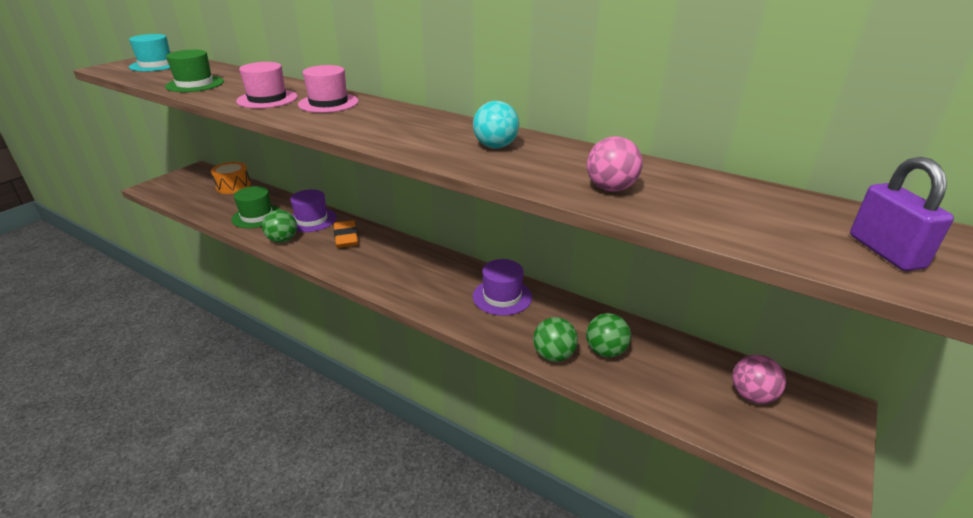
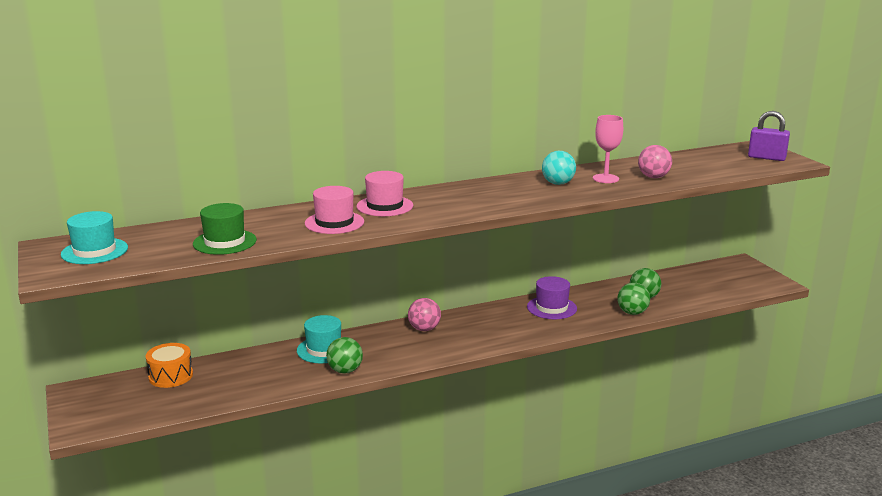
camera: 55 degrees left, 10 degrees down
(257, 216) = (272, 375): green hat -> none
(312, 220) = (324, 349): purple hat -> turquoise hat
(346, 238) = (383, 341): orange eraser -> none
(554, 164) = (605, 178): none -> pink goblet
(752, 395) = (716, 276): pink ball -> pink ball (424, 329)

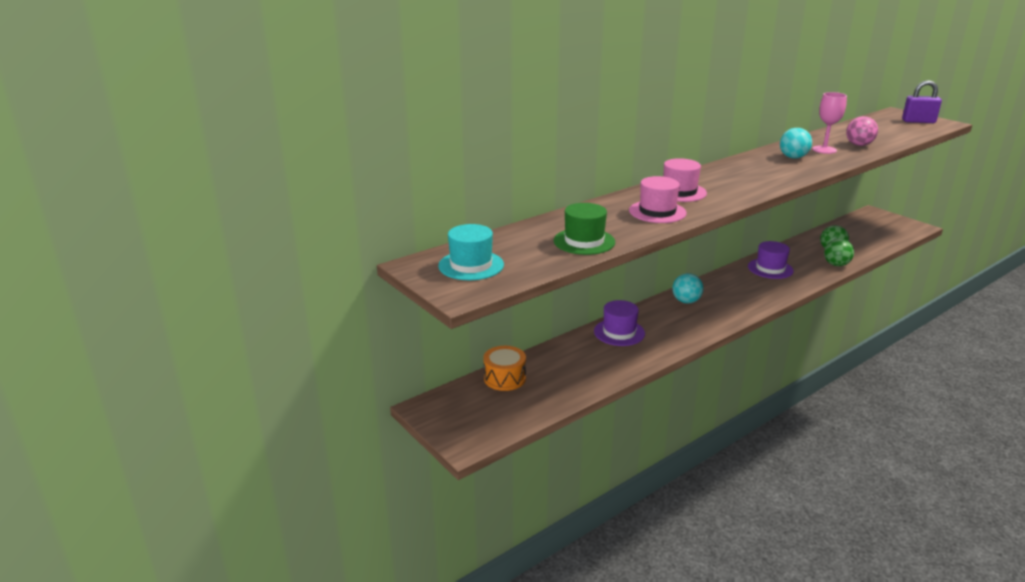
camera: 15 degrees left, 5 degrees up
(324, 349) = (619, 332): turquoise hat -> purple hat
(345, 370) = (656, 349): green ball -> none
(424, 329) = (686, 301): pink ball -> turquoise ball

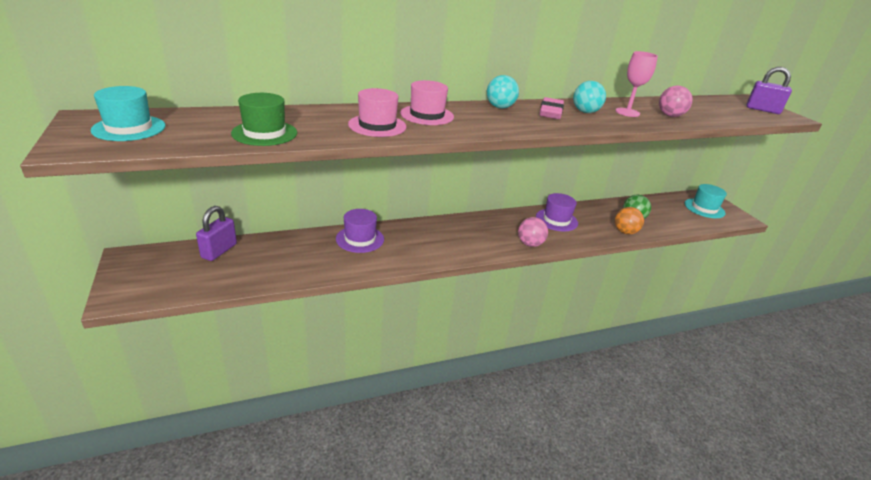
camera: 15 degrees right, 5 degrees up
(504, 378) = (219, 251): orange drum -> purple padlock
(686, 301) = (448, 228): turquoise ball -> turquoise ball (500, 107)
(768, 165) = (550, 112): none -> pink eraser
(769, 297) = (530, 244): none -> pink ball
(836, 264) = (625, 232): green ball -> orange ball
(881, 225) = (704, 208): none -> turquoise hat

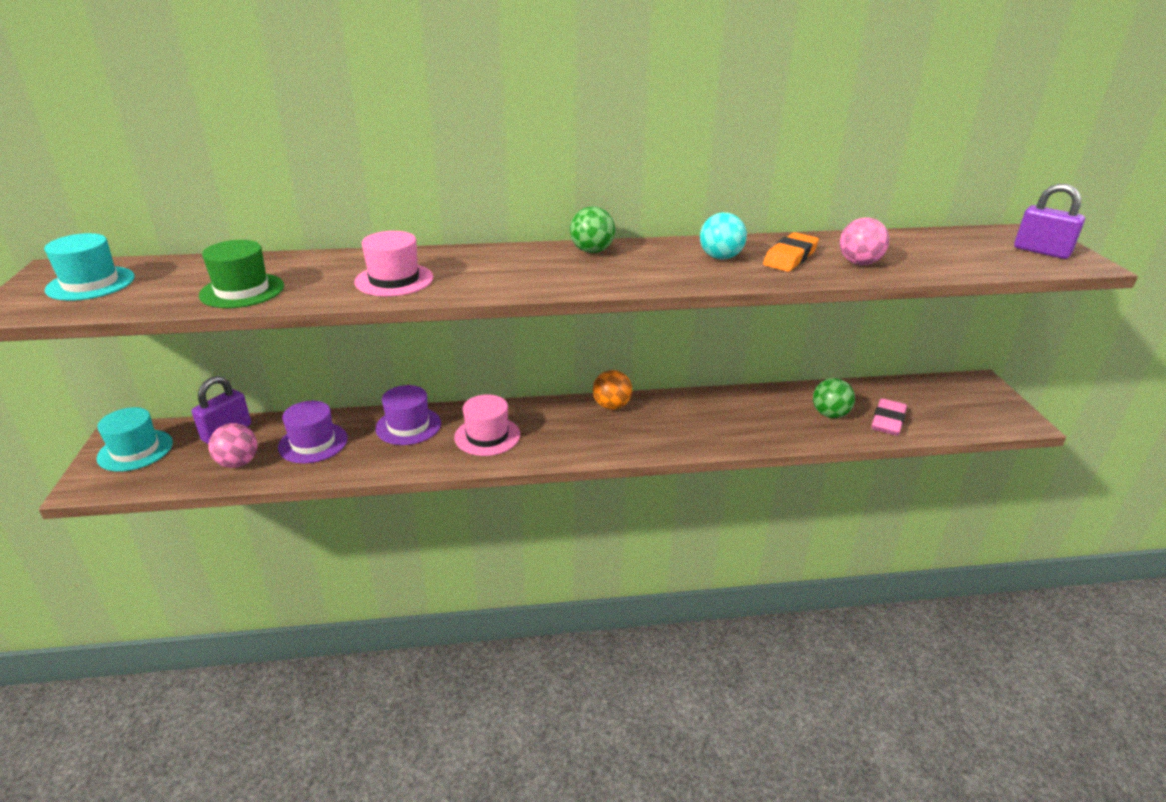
camera: 15 degrees right, 0 degrees up
(427, 115) = (475, 264): pink hat -> pink hat (487, 436)
(500, 107) = (592, 251): turquoise ball -> green ball
(530, 244) = (644, 445): pink ball -> pink ball (238, 463)
(550, 112) = (663, 258): pink eraser -> pink eraser (887, 421)
(556, 220) = (705, 411): purple hat -> purple hat (313, 443)
(625, 232) = (805, 435): orange ball -> orange ball (611, 406)
(627, 112) = (790, 257): pink goblet -> orange eraser
(704, 208) = (964, 403): turquoise hat -> turquoise hat (135, 450)

